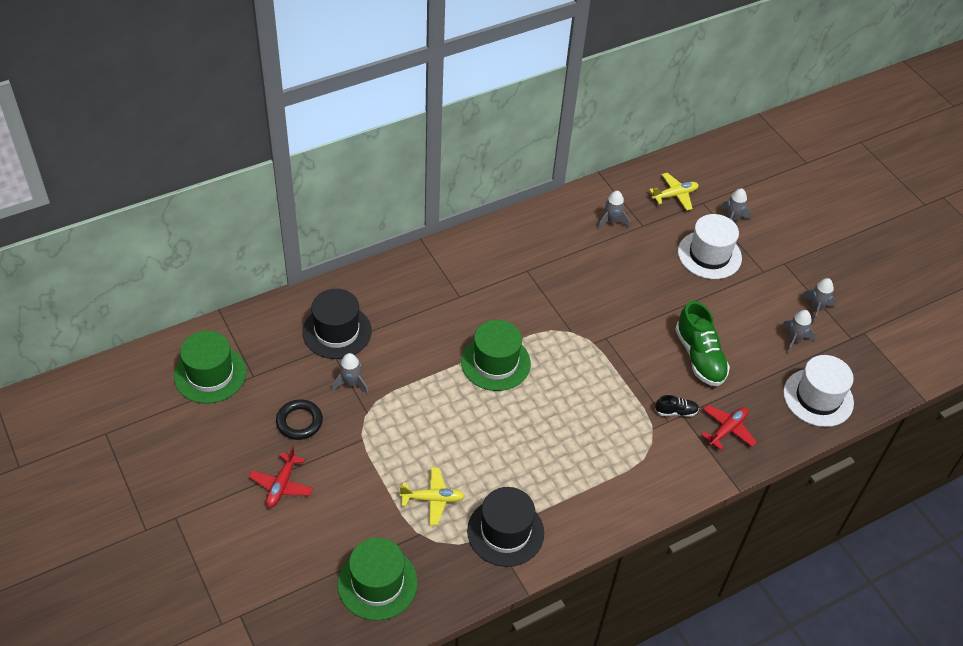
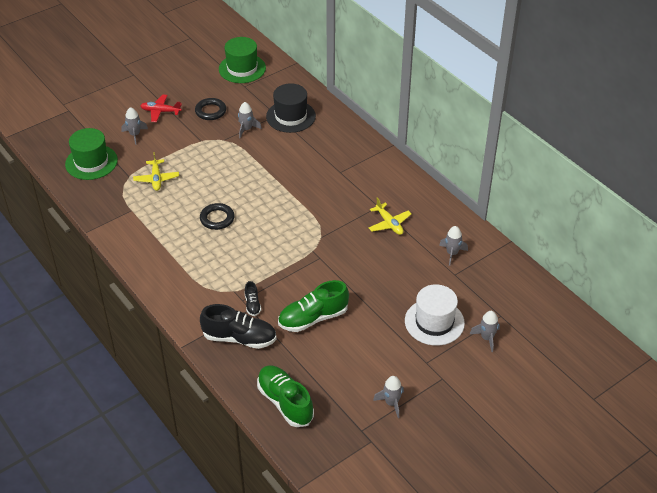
camera: 85 degrees right, 5 degrees down
(495, 362) = (280, 197): green hat -> none
(505, 532) = (133, 217): black hat -> none
(524, 434) = (217, 218): none -> black ring
(674, 195) = (502, 295): yellow plane -> yellow plane (389, 223)
(727, 430) = (239, 338): red plane -> black shoe
(794, 340) = (348, 385): grey rocket -> grey rocket (135, 135)
(818, 397) = (285, 402): white hat -> green shoe

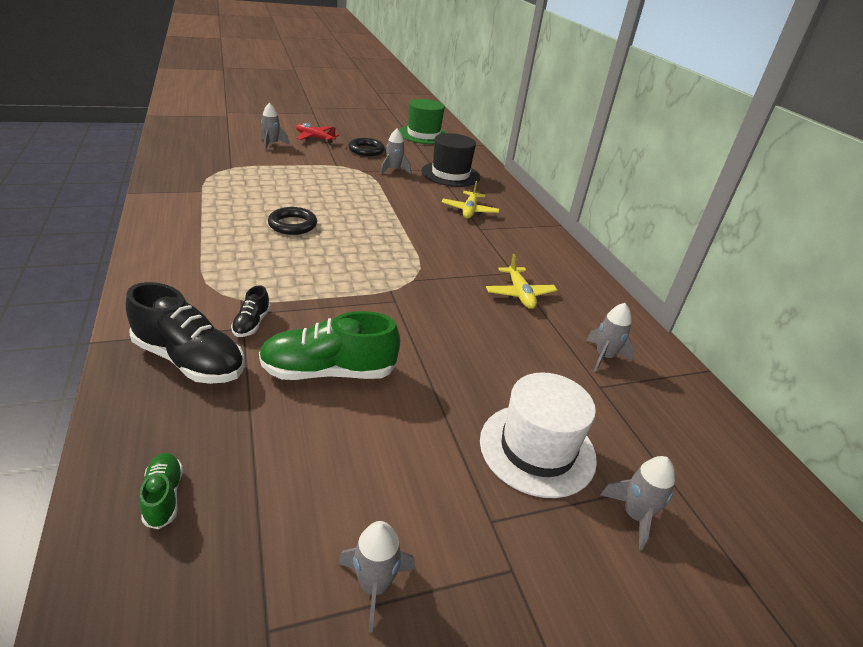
camera: 15 degrees right, 10 degrees down
(91, 162) = (204, 149): green hat -> none
(156, 179) = (258, 177): yellow plane -> yellow plane (469, 210)
(285, 402) = (164, 496): green shoe -> green shoe, size x0.49

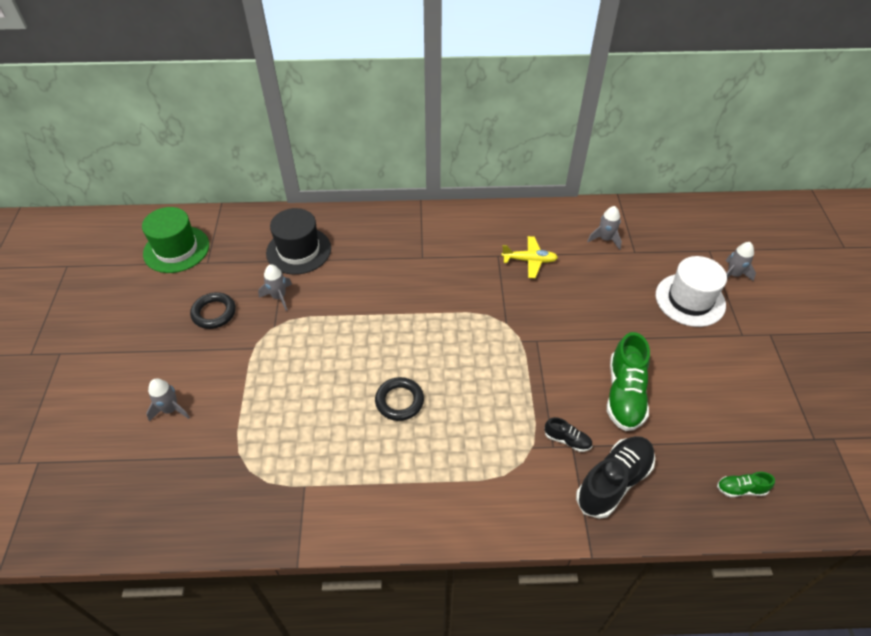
camera: 70 degrees left, 15 degrees up
(315, 138) = (159, 360): red plane -> none
(374, 586) = (786, 392): grey rocket -> none
(469, 210) = (385, 256): yellow plane -> none

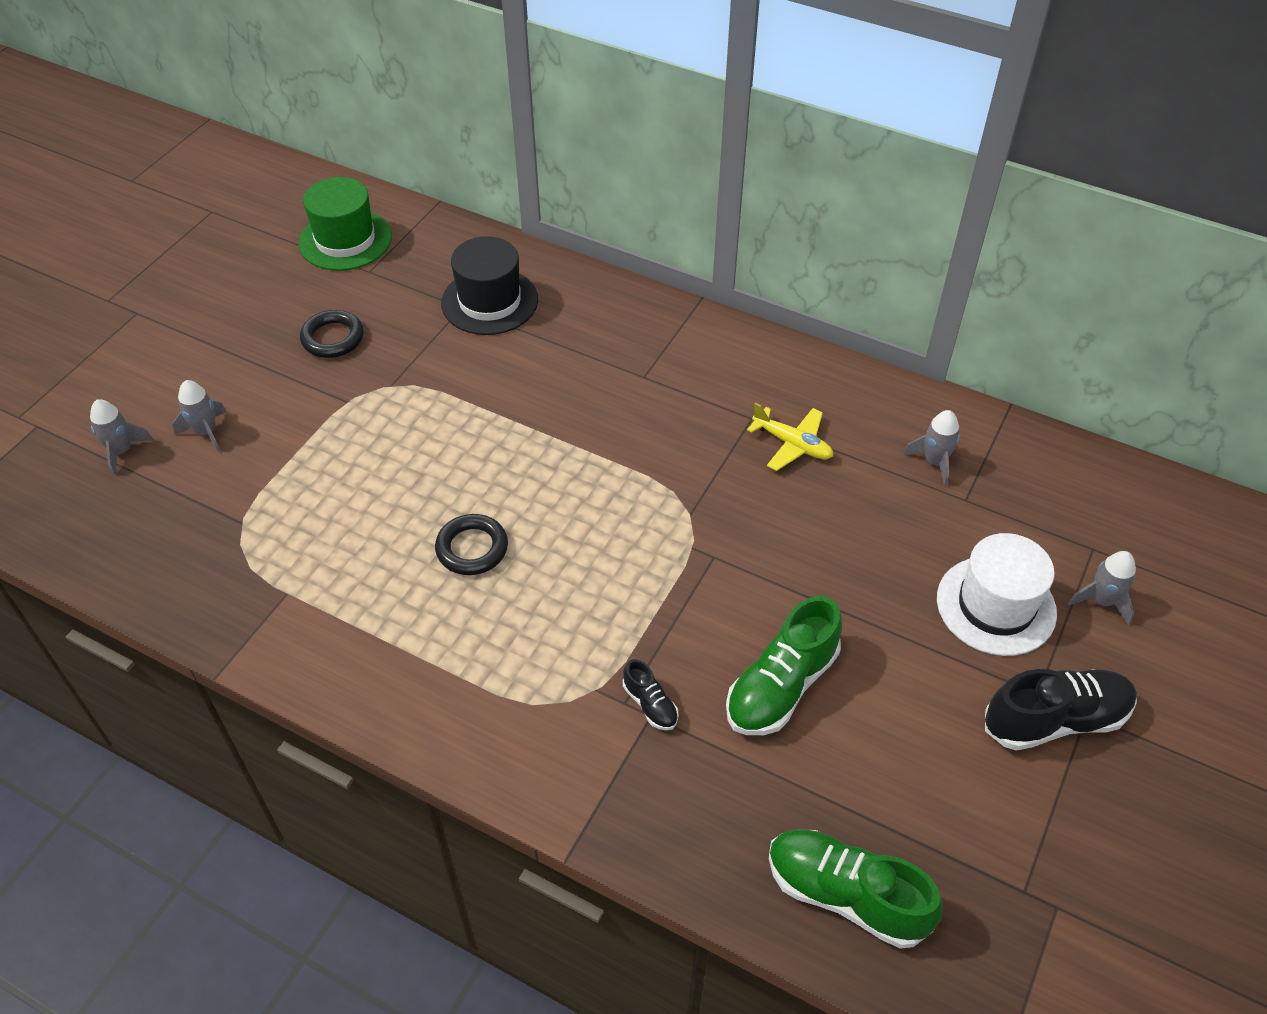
camera: 30 degrees right, 0 degrees up
(279, 297) = (422, 351): grey rocket -> grey rocket (122, 451)
(613, 482) = (670, 789): black shoe -> black shoe (1055, 720)
(741, 489) = (846, 895): green shoe -> green shoe, size x2.04

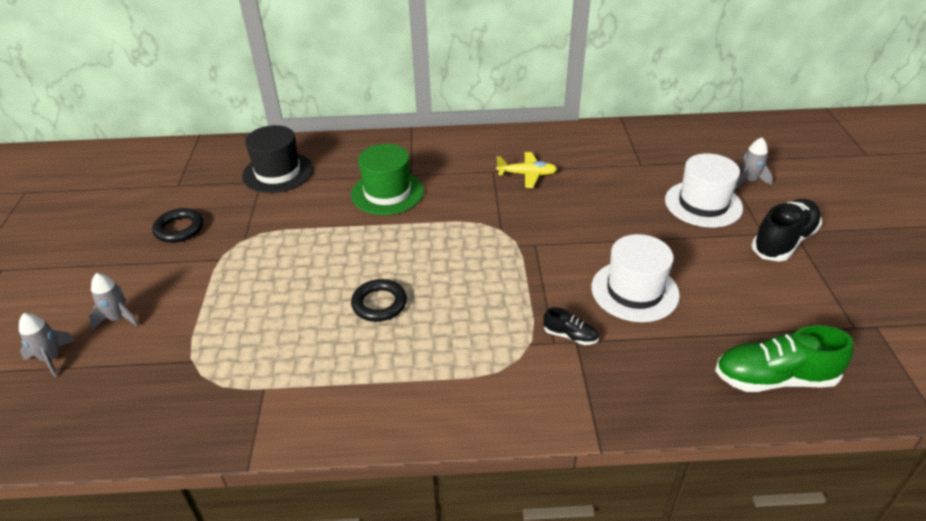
camera: 30 degrees left, 10 degrees down
(345, 240) = (146, 175): green hat -> green hat (387, 193)
(781, 686) = (634, 291): green shoe -> white hat
(934, 462) = (608, 154): grey rocket -> none

